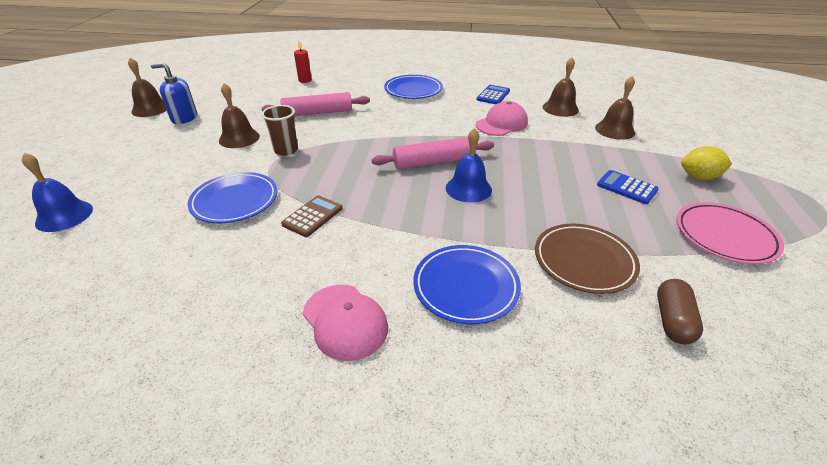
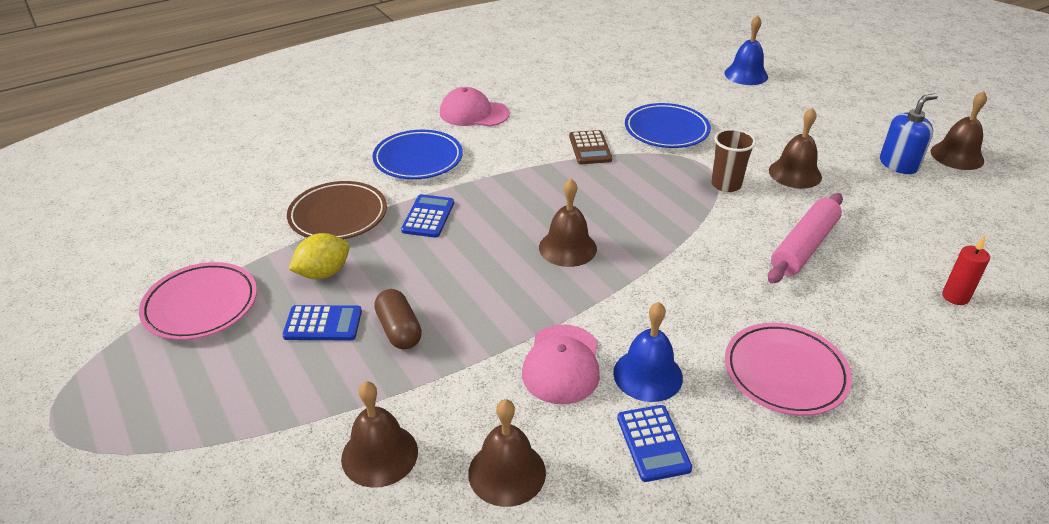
camera: 140 degrees right, 0 degrees up
(413, 90) = (785, 373): blue plate -> pink plate
(434, 162) = (567, 248): pink rolling pin -> brown bell
(468, 188) = (496, 234): blue bell -> blue bell (648, 375)
(505, 223) = (428, 217): none -> blue calculator
(672, 320) = (254, 203): brown capsule -> brown capsule (399, 330)
(699, 177) = (226, 397): yellow lemon -> yellow lemon (323, 273)

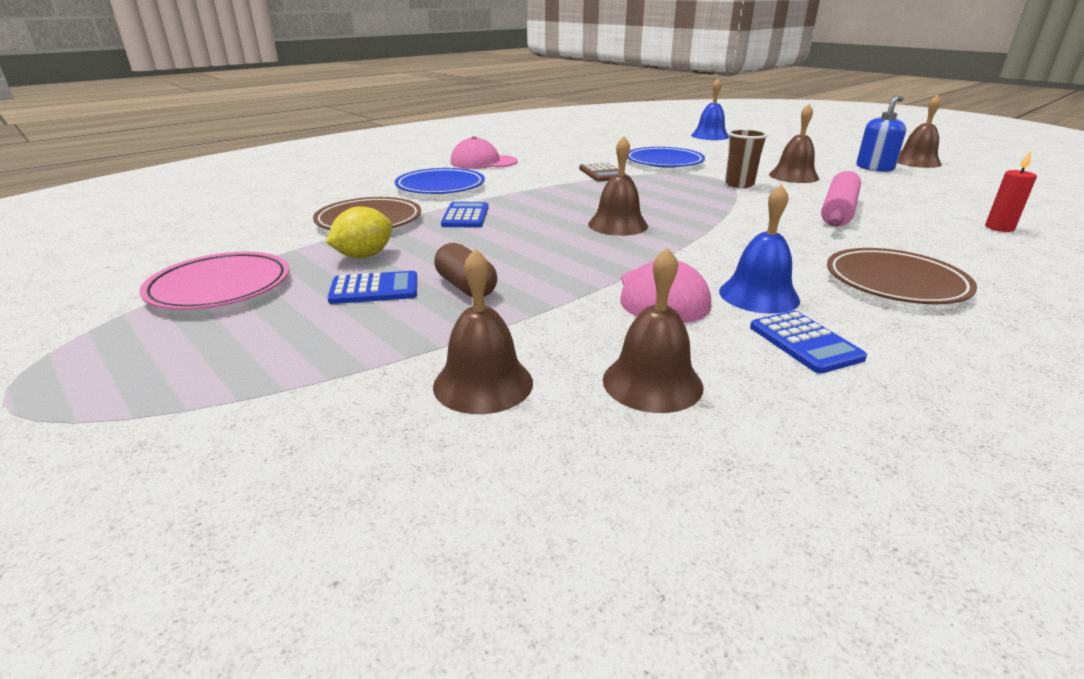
camera: 10 degrees left, 10 degrees down
(785, 373) = (895, 282): pink plate -> brown plate

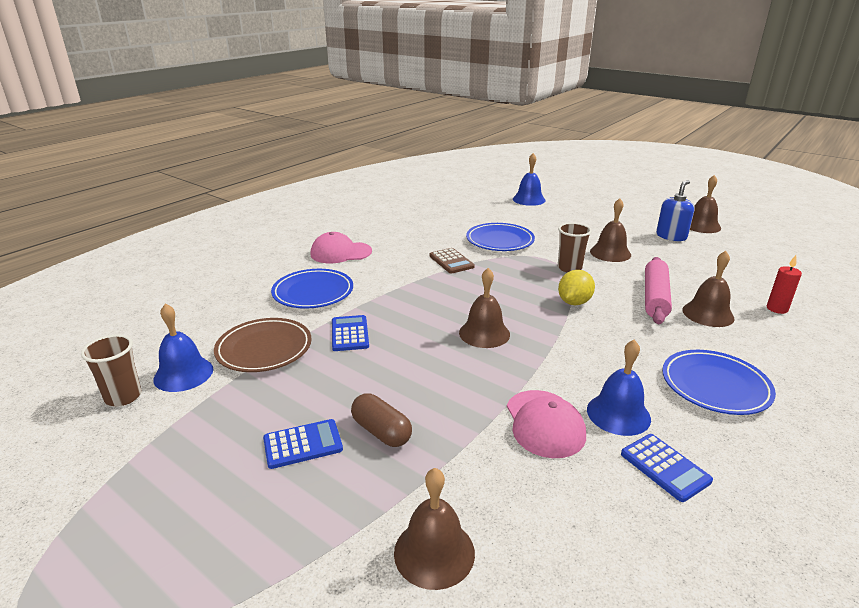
camera: 10 degrees left, 0 degrees up
(209, 243) = (123, 397): none -> brown cup
(220, 287) = (160, 459): pink plate -> none
(277, 232) = (183, 374): none -> blue bell
(364, 256) = (277, 400): yellow lemon -> yellow lemon (574, 302)
(652, 382) = (564, 531): brown bell -> brown bell (708, 314)
(895, 282) = (715, 386): brown plate -> blue plate

